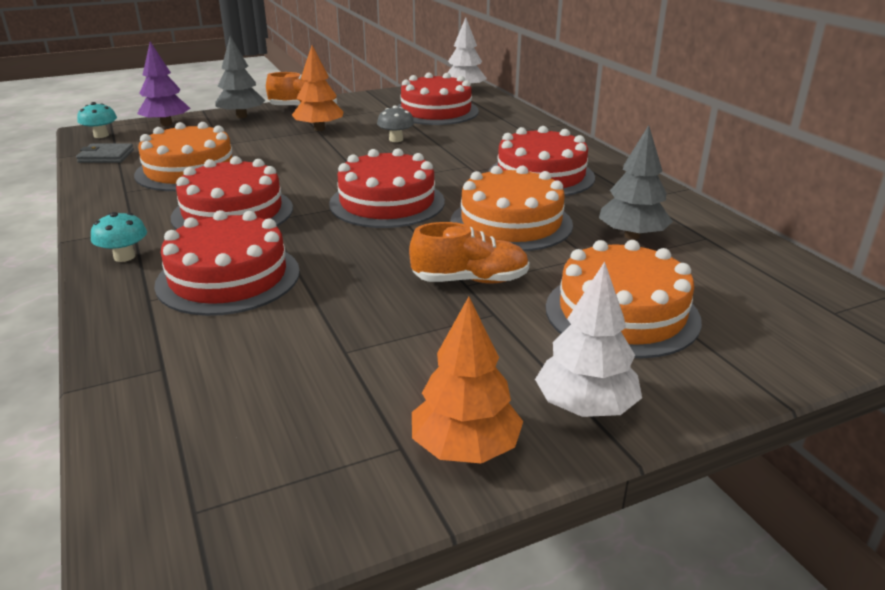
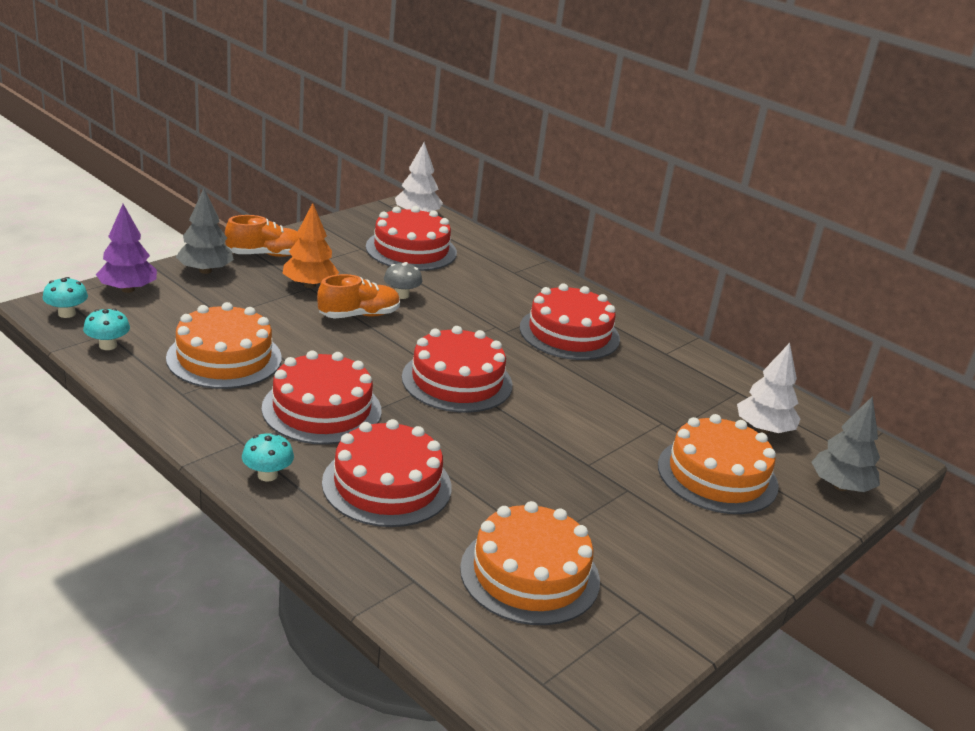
camera: 25 degrees left, 0 degrees up
(106, 156) = (108, 345): grey wallet -> turquoise mushroom
(465, 448) = (682, 603): orange tree -> none
(470, 280) = (589, 459): orange shoe -> orange shoe (359, 315)
(511, 223) = (580, 393): orange cake -> orange cake (530, 574)
(585, 406) = (737, 558): white tree -> white tree (763, 429)
(632, 236) = (682, 397): grey tree -> grey tree (840, 486)

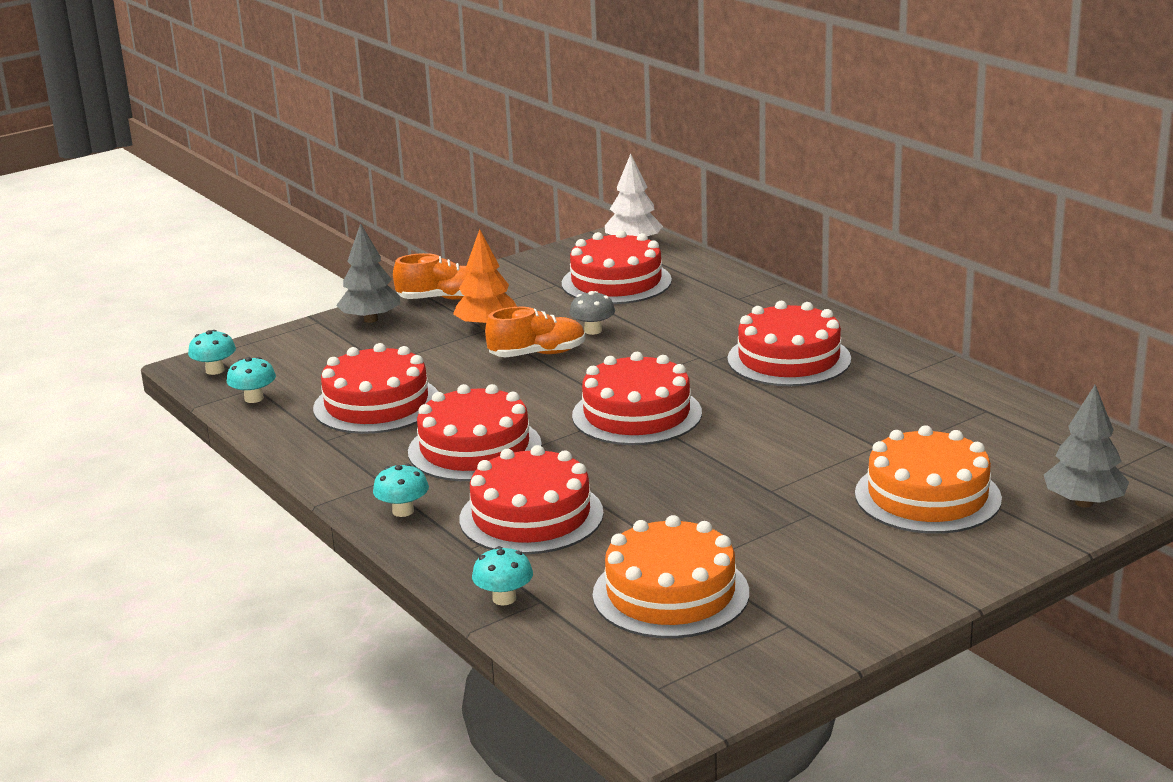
camera: 15 degrees right, 5 degrees down
(128, 289) = (283, 343): purple tree -> none
(224, 358) = (376, 404): orange cake -> red cake
(380, 577) = (504, 598): none -> turquoise mushroom
(763, 429) = (1005, 448): white tree -> none

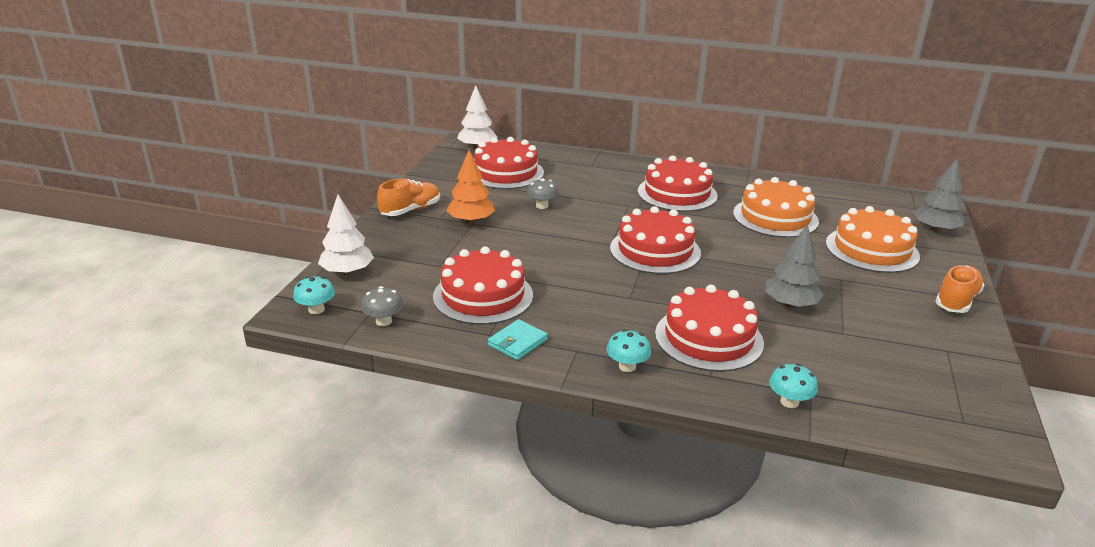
camera: 40 degrees left, 5 degrees up
(254, 398) = (383, 321): turquoise mushroom -> grey mushroom
(290, 344) = (347, 272): none -> white tree
(339, 455) = (517, 342): none -> turquoise wallet
(371, 319) = (381, 237): grey tree -> grey tree (790, 304)
(474, 448) = (598, 305): red cake -> none
(537, 354) = (533, 230): orange shoe -> orange shoe (956, 301)
(670, 593) = (864, 357): orange cake -> orange cake (775, 217)

